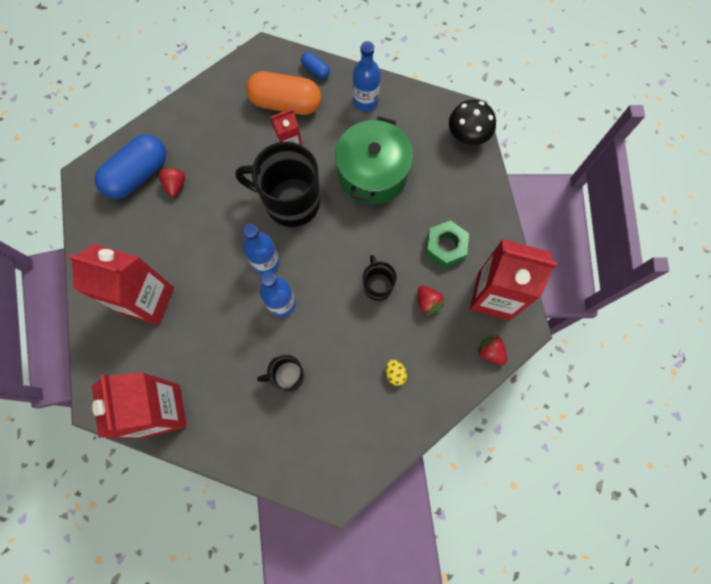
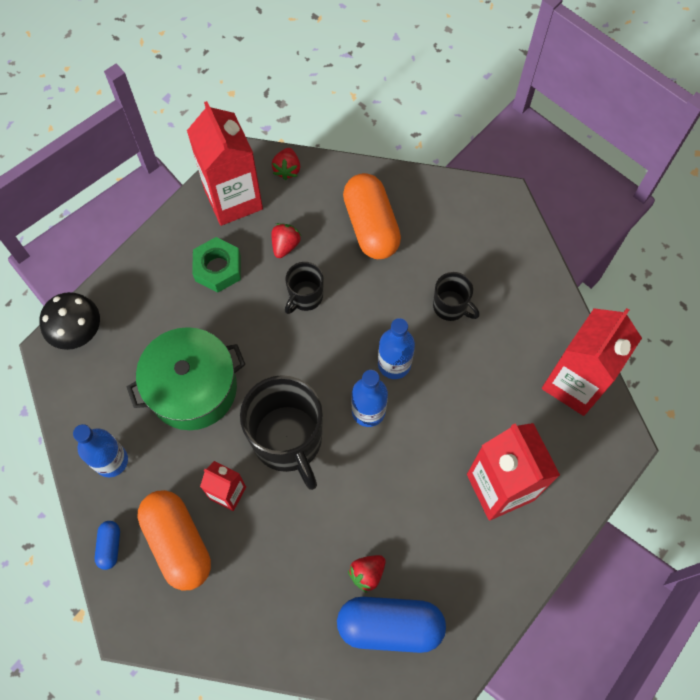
camera: 130 degrees left, 5 degrees down
(395, 374) = (371, 226): yellow egg -> orange capsule

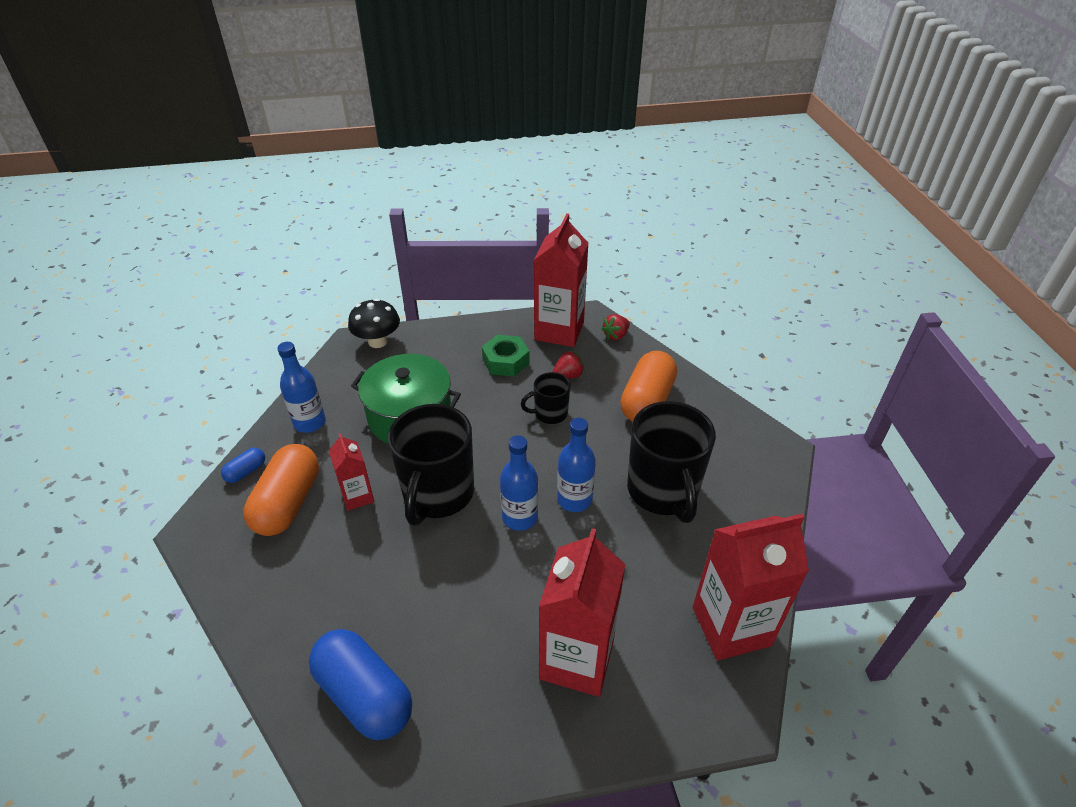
camera: 40 degrees right, 25 degrees down
(367, 573) = (392, 635): red strawberry -> none
(451, 306) = (663, 491): black mug -> black mug, size x1.96

